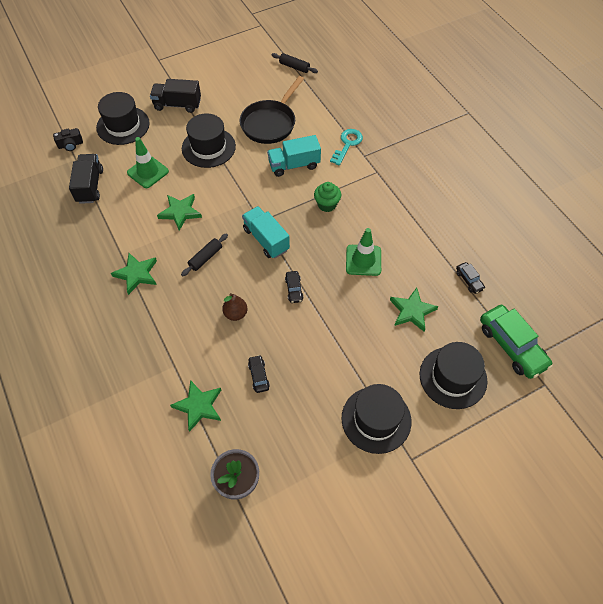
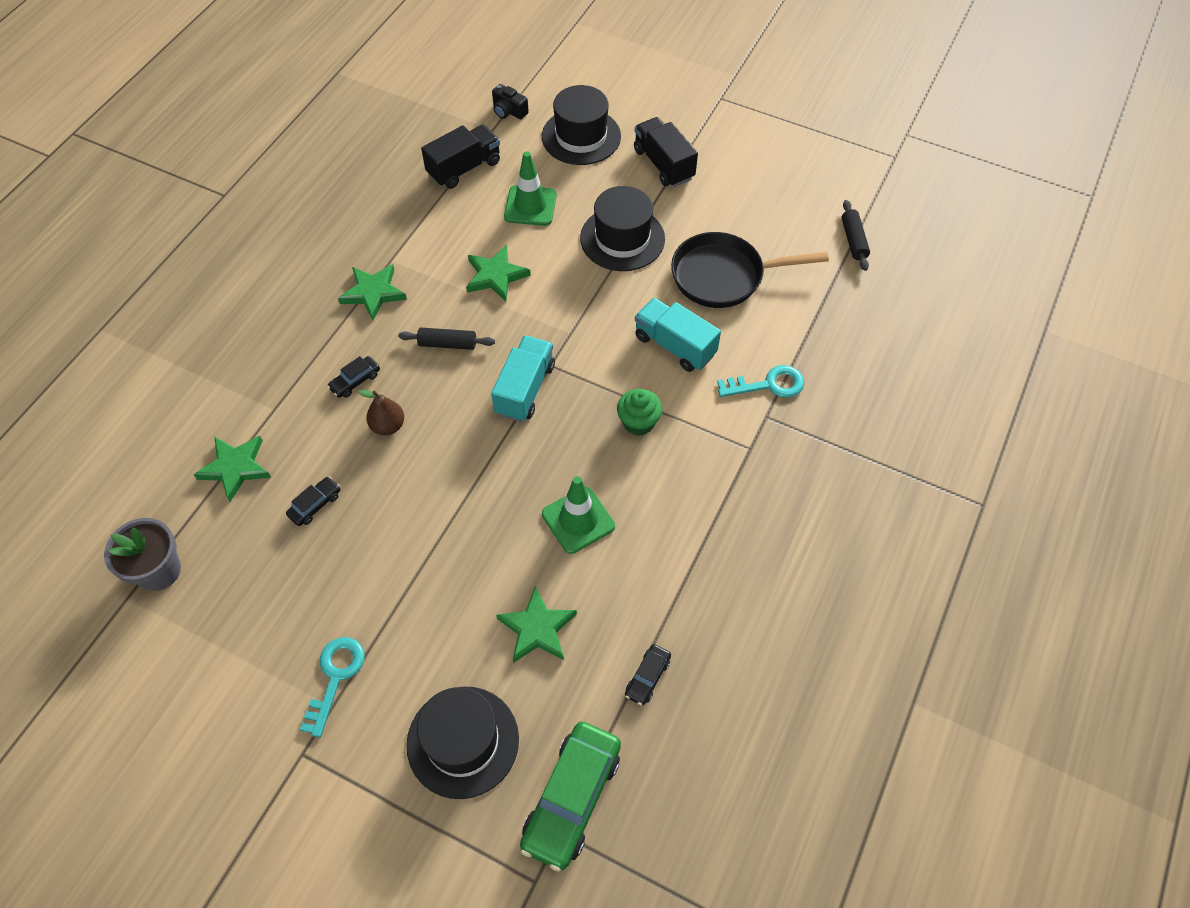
camera: 55 degrees right, 0 degrees up
(294, 289) = (470, 466): black car -> black car (355, 381)
(376, 419) = (335, 677): black hat -> turquoise key

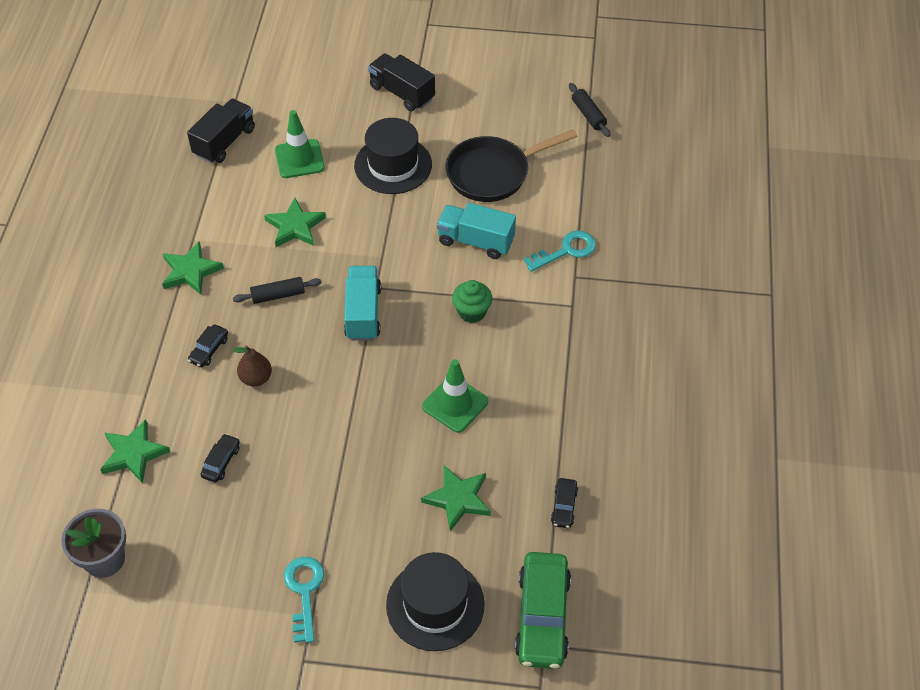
camera: 20 degrees left, 5 degrees down
(509, 111) = (243, 82): black camera -> none
(581, 136) = (318, 87): black hat -> none

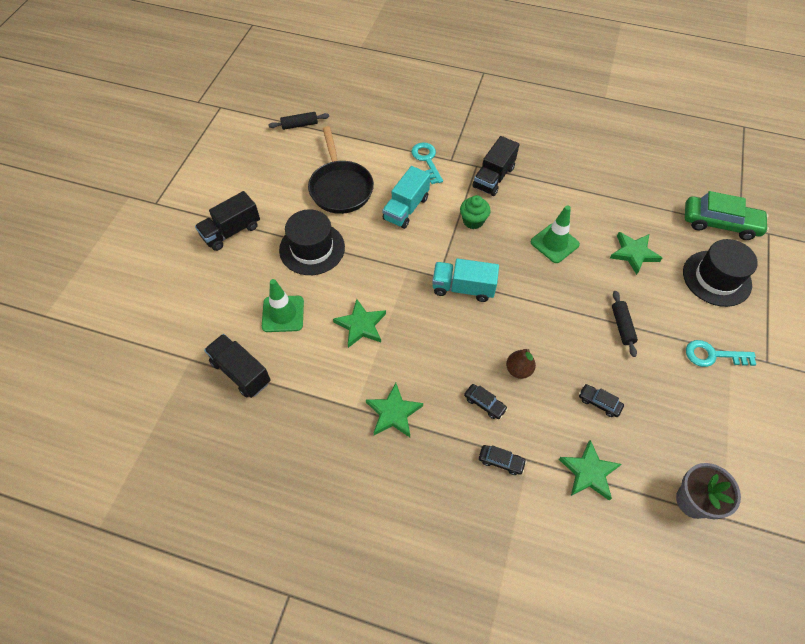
camera: 80 degrees left, 5 degrees up
(278, 295) = (434, 345): black rolling pin -> black rolling pin (622, 326)
(555, 327) = (493, 177): none -> black truck
(564, 506) = (639, 199): black car -> black car (501, 461)

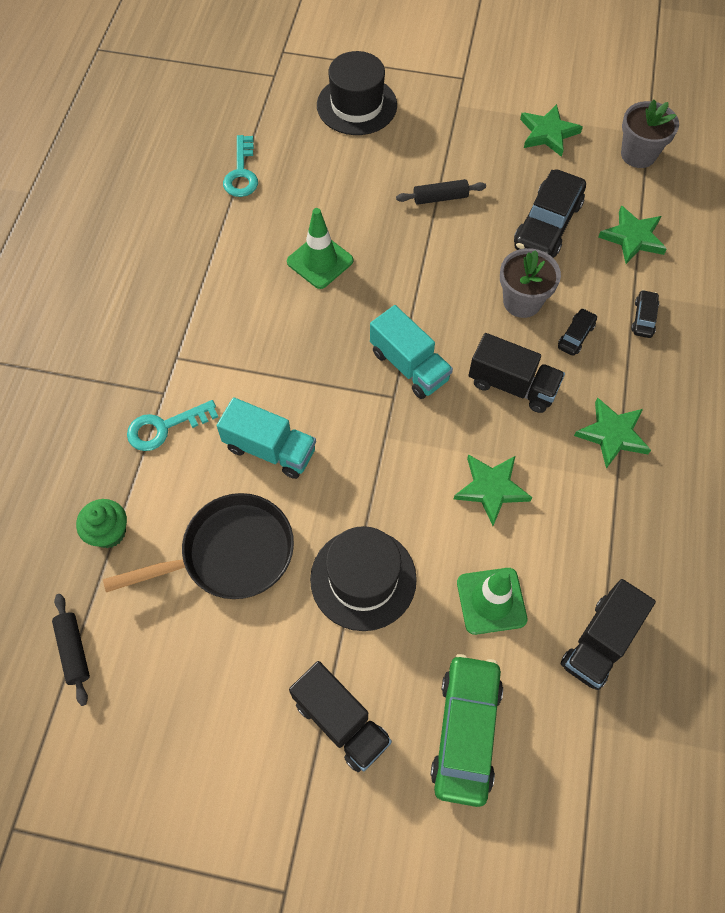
camera: 95 degrees left, 5 degrees up
(463, 288) = (409, 365): turquoise truck -> turquoise truck turned 45 degrees counterclockwise
(473, 221) = (288, 358): green cupcake -> green cupcake (109, 532)
(493, 177) = (200, 334): black truck -> black truck (512, 385)
(518, 370) = (522, 301): brown pear -> grey flower pot
(599, 403) = (547, 225): black car -> black car, size x2.12
(634, 253) = (328, 179): green star -> green star (548, 133)
(713, 355) = (464, 121): turquoise key -> turquoise key (241, 173)
(720, 223) = (271, 92): green car -> green car (466, 732)

